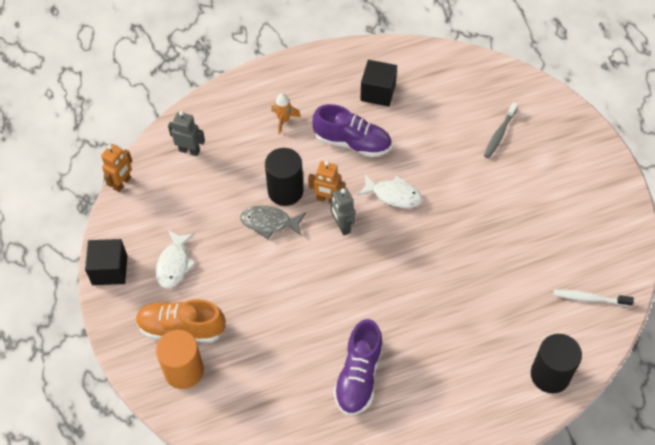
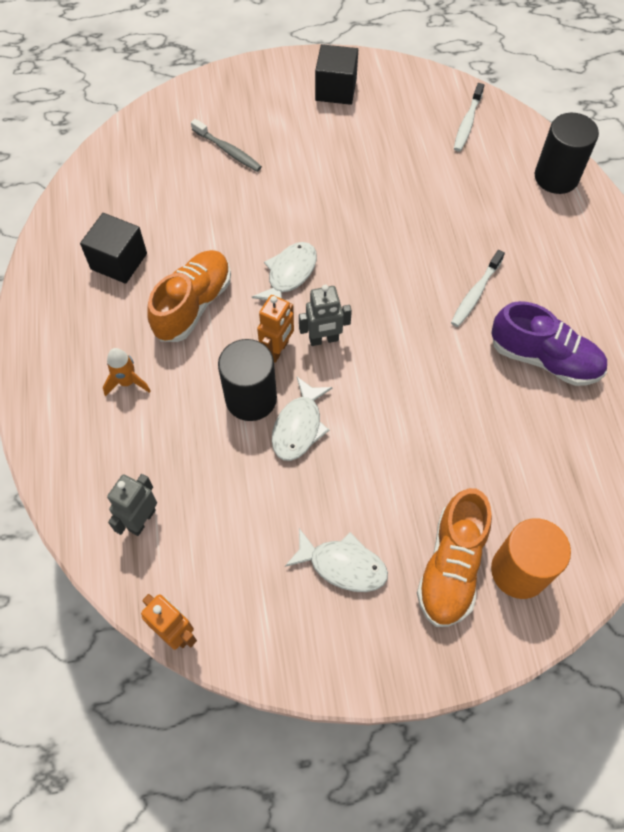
camera: 80 degrees left, 5 degrees up
(109, 270) = (335, 666): black cube -> black cube (336, 89)
(269, 223) = (299, 426): grey fish -> white fish
(352, 143) = (193, 305): purple shoe -> orange shoe
(408, 322) = (475, 293): none -> white toothbrush

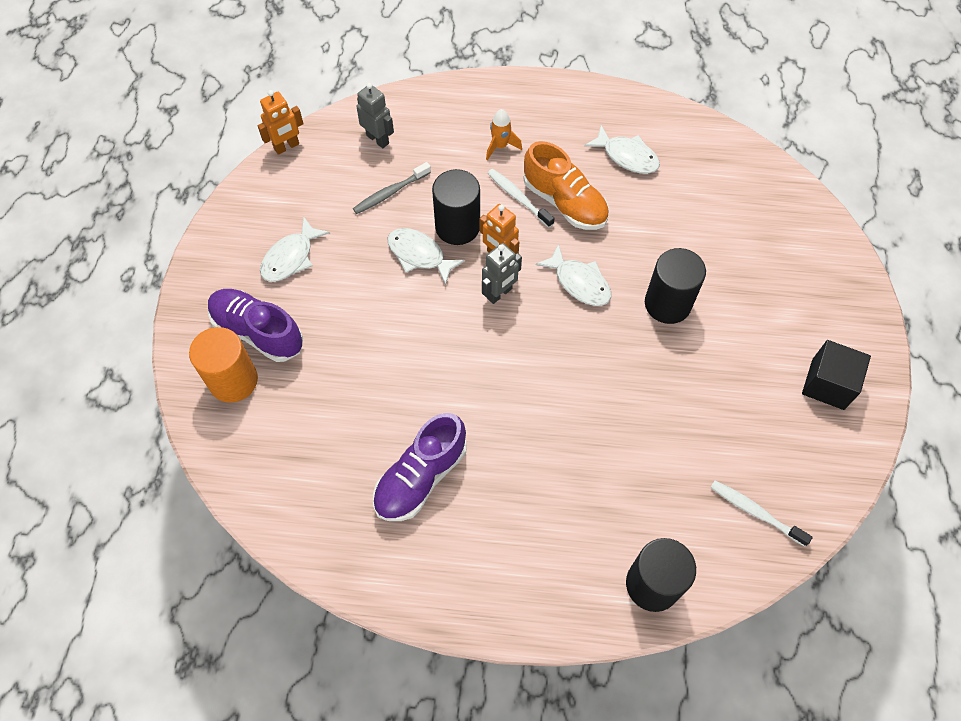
camera: 105 degrees right, 0 degrees up
(119, 261) = (627, 156): black cube -> white fish
(228, 151) = (748, 262): grey toothbrush -> grey toothbrush (390, 193)
(292, 203) = (667, 304): none -> black cylinder
(324, 339) = (499, 293): grey robot -> grey robot turned 135 degrees counterclockwise
(451, 566) = (258, 332): orange shoe -> purple shoe
(475, 293) = (514, 439): white toothbrush -> white toothbrush (518, 197)

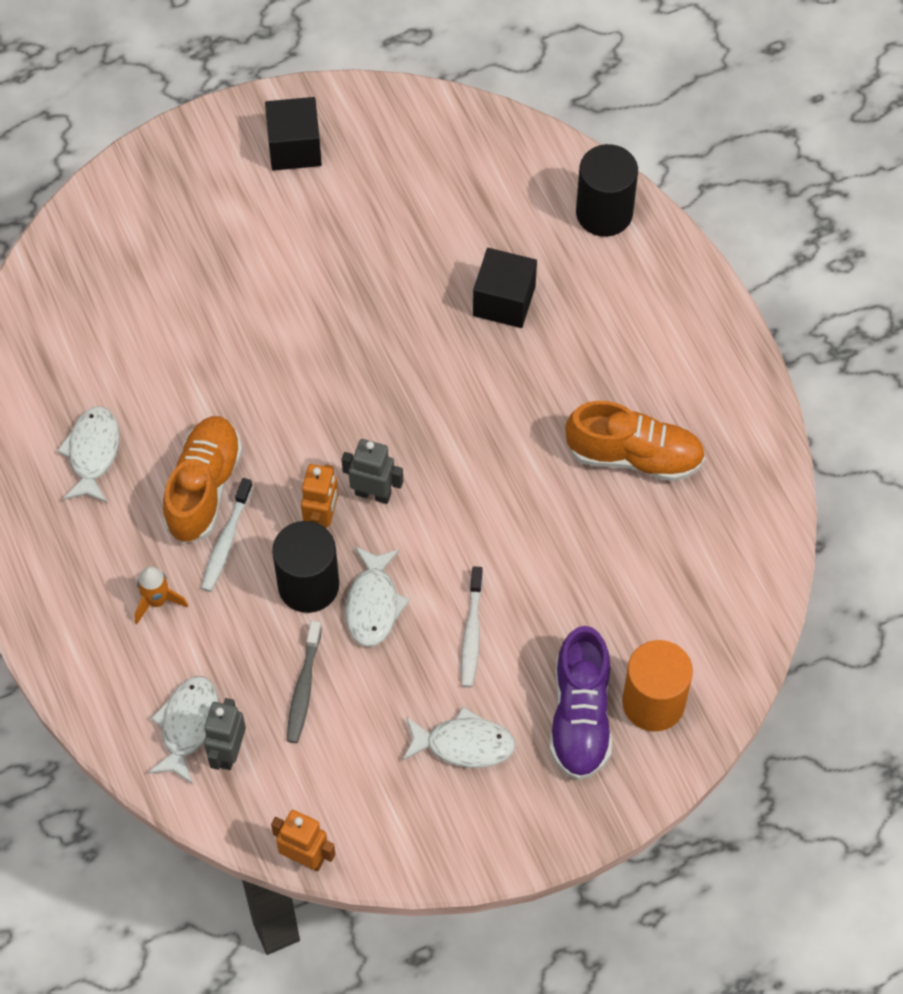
camera: 120 degrees left, 0 degrees up
(390, 193) = (303, 688): grey toothbrush -> grey toothbrush turned 75 degrees clockwise
(421, 477) = (634, 456): purple shoe -> orange shoe
(579, 282) = (308, 421): white fish -> white fish (187, 726)
(608, 459) = (504, 301): none -> black cube
(667, 304) = (284, 324): black cylinder -> none
(755, 512) = (477, 160): white toothbrush -> white toothbrush (471, 633)

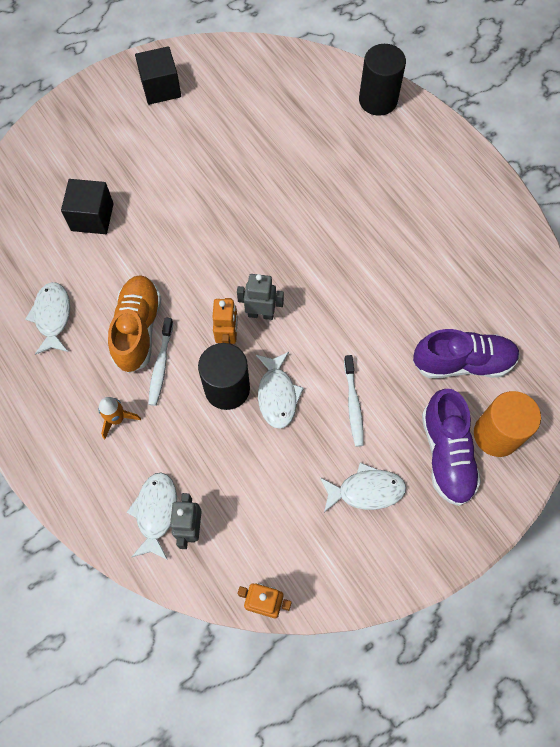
camera: 10 degrees left, 5 degrees up
(303, 688) = (238, 467): grey toothbrush -> none
(504, 301) = (324, 167): black cube -> black cube (92, 217)
(632, 602) = (462, 362): none -> purple shoe
(634, 456) = (438, 258): orange shoe -> none

